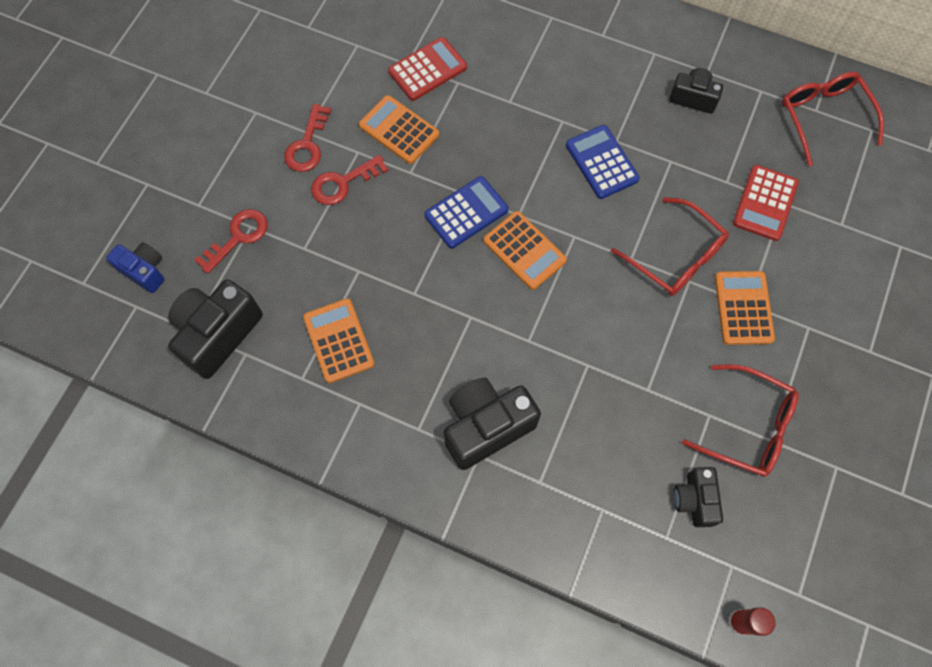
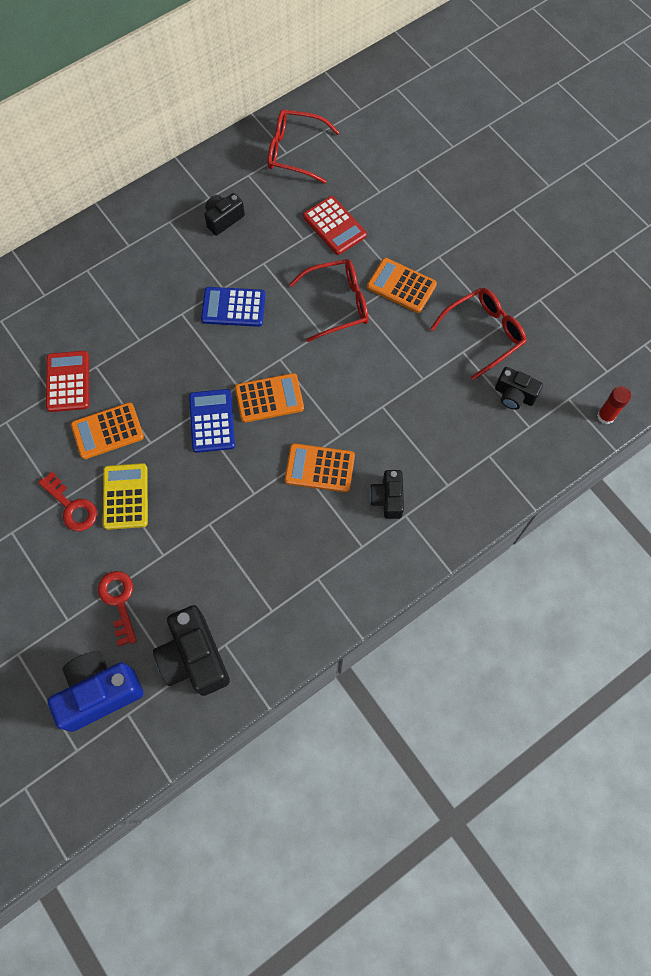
camera: 60 degrees left, 0 degrees up
(144, 271) = (99, 692): blue camera -> blue camera, size x1.71
(338, 341) = (258, 568): orange calculator -> orange calculator (319, 468)
(343, 183) = (125, 496): red key -> yellow calculator
(486, 427) = (387, 499): black camera -> black camera, size x0.58

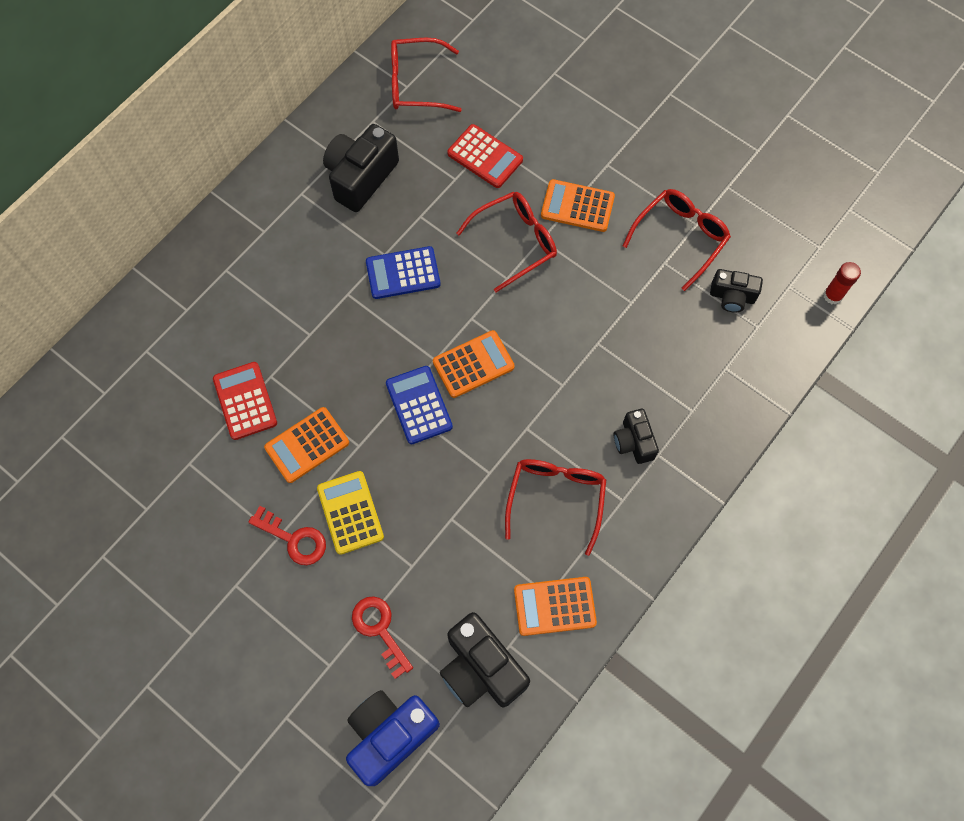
camera: 15 degrees left, 0 degrees up
(223, 219) = (361, 177): black camera -> black camera, size x1.71
(304, 530) = (556, 499): none -> red glasses
(319, 468) = (551, 427): orange calculator -> orange calculator (554, 606)

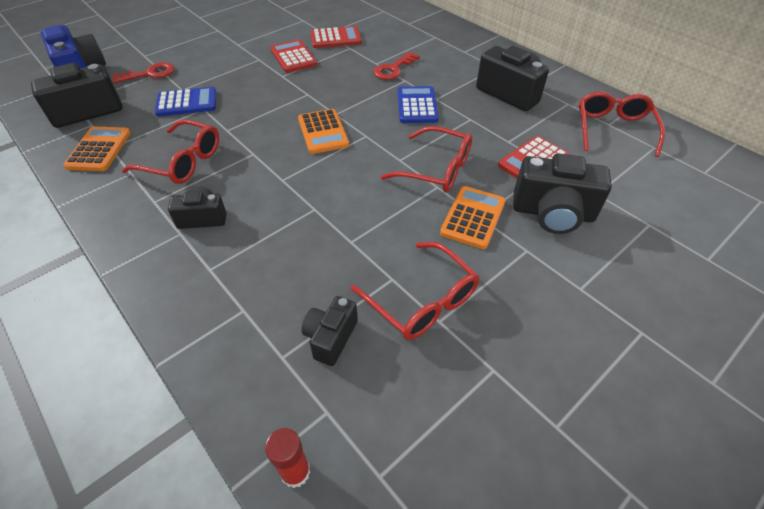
camera: 100 degrees right, 20 degrees down
(294, 539) = (232, 49): red key -> red key (393, 69)
(307, 445) = (293, 57): orange calculator -> red calculator
(350, 512) = (236, 69): yellow calculator -> none
(419, 405) = (300, 103): blue calculator -> blue calculator (187, 103)
(515, 242) = (436, 169): red glasses -> red glasses turned 45 degrees counterclockwise
(557, 143) = (552, 213): none -> black camera

